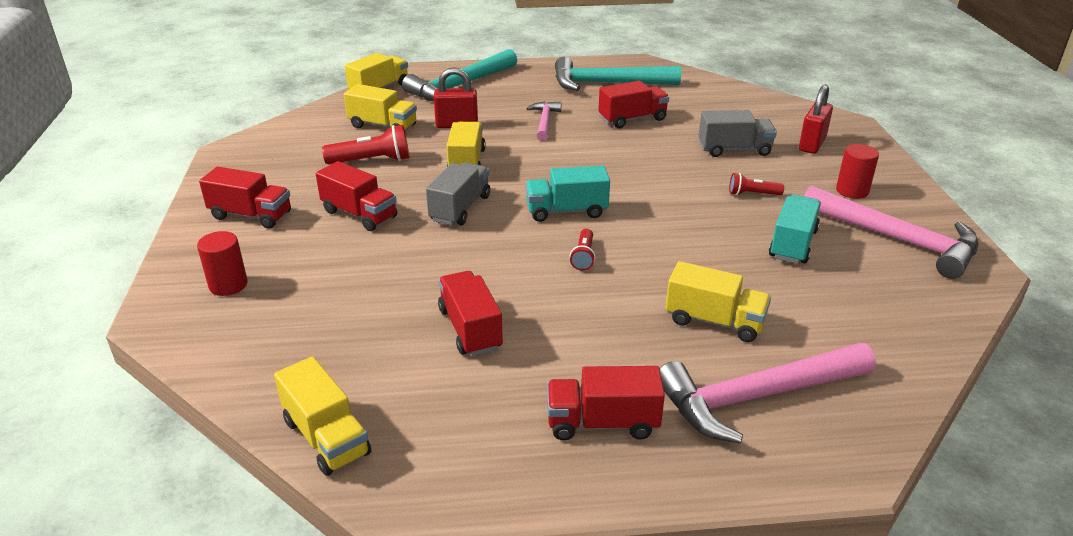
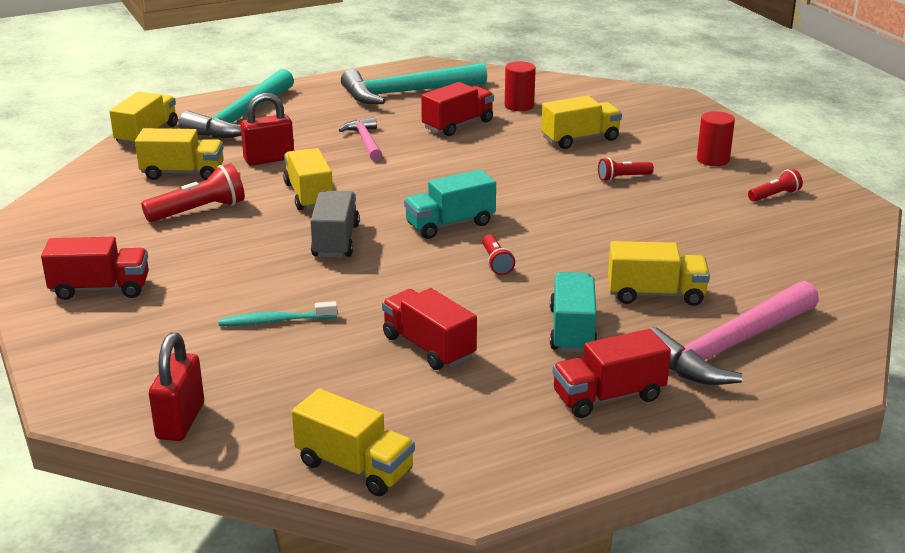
camera: 20 degrees left, 5 degrees down
(228, 285) = (133, 360): red cylinder -> red cylinder (519, 106)
(359, 214) = (227, 266): red truck -> none
(361, 274) = (275, 321): none -> turquoise toothbrush
(734, 150) = (580, 139): grey truck -> yellow truck
(793, 244) = (686, 216): turquoise truck -> turquoise truck (572, 330)
(812, 144) = (652, 123): red padlock -> red padlock (180, 421)
(896, 239) = (775, 195): pink hammer -> red flashlight

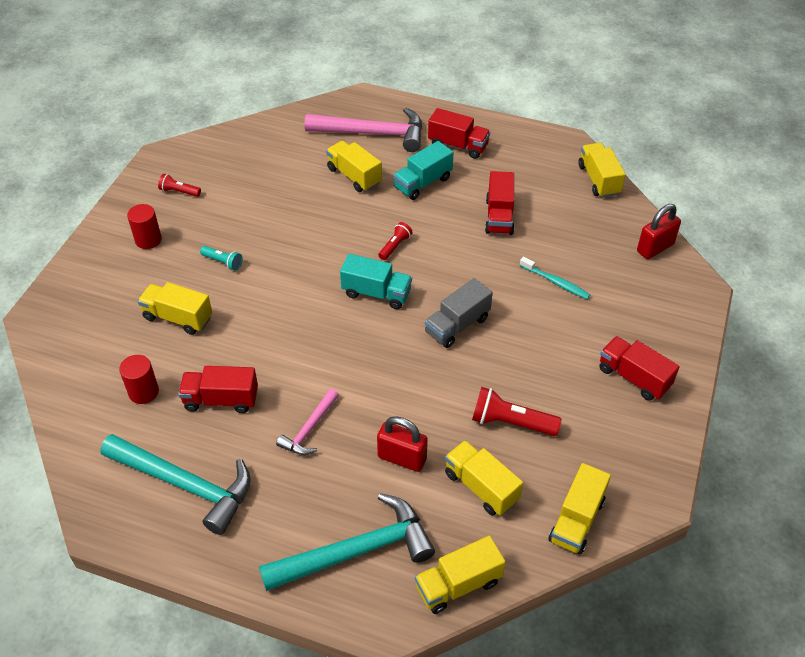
camera: 135 degrees left, 20 degrees up
(309, 195) = (423, 386): yellow truck -> yellow truck (576, 520)
(622, 178) = (223, 262): red flashlight -> turquoise flashlight

